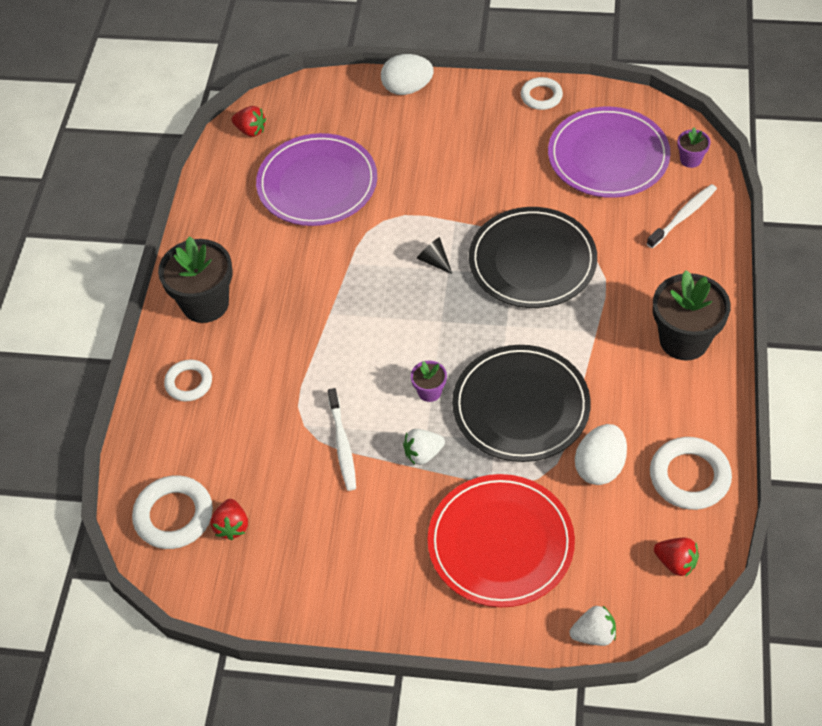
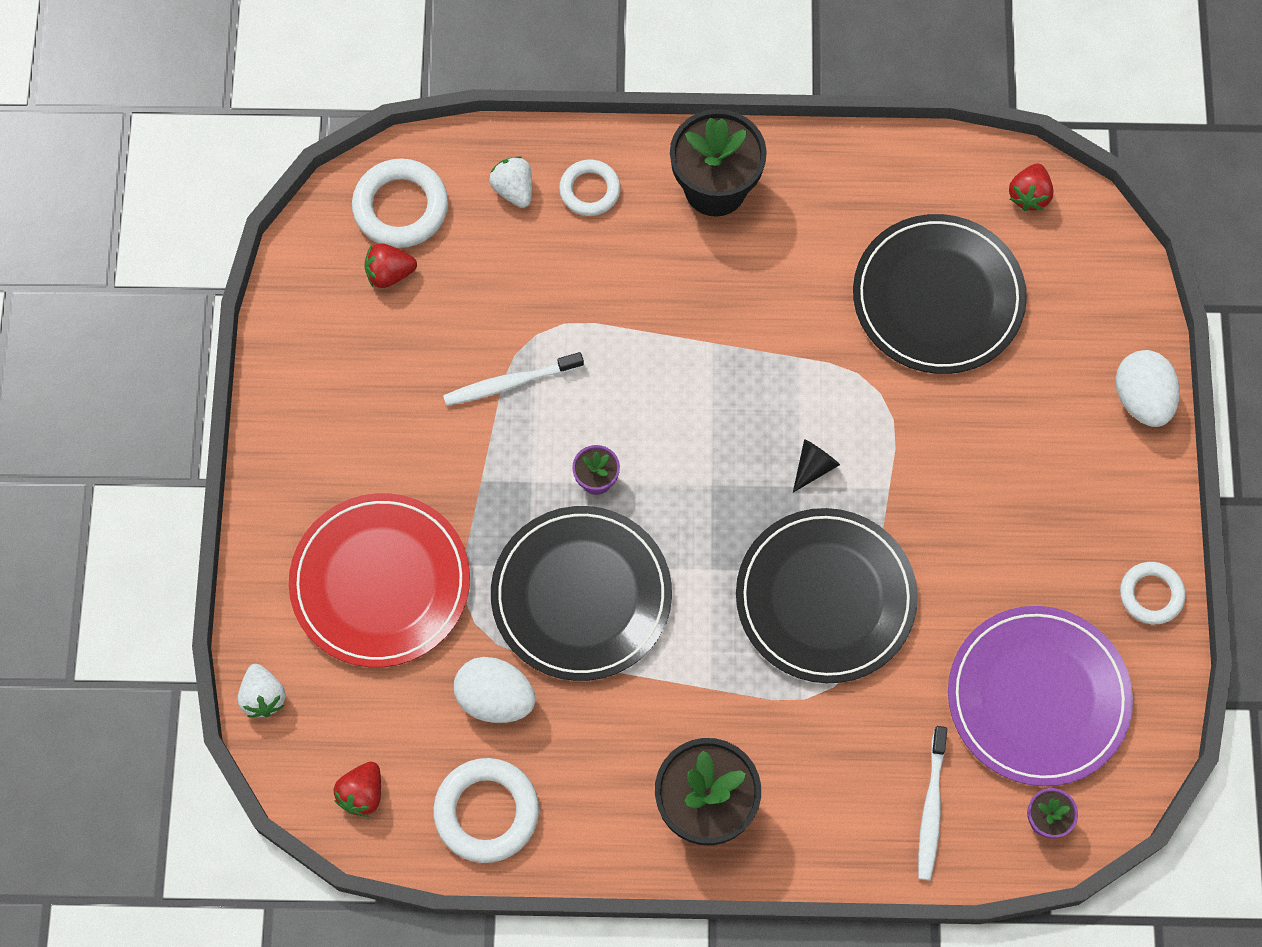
camera: 80 degrees right, 15 degrees up
(317, 183) = (938, 297): purple plate -> black plate
(423, 454) = (502, 480): white strawberry -> white strawberry (514, 189)
(683, 216) = (931, 808): white toothbrush -> white toothbrush turned 60 degrees clockwise

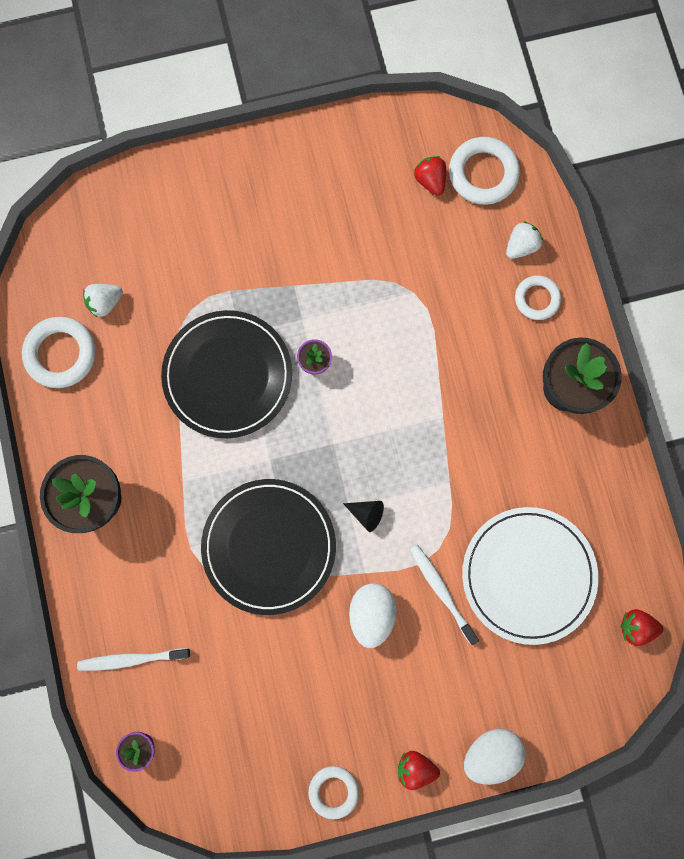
camera: 75 degrees right, 10 degrees up
(263, 697) = (106, 189): white strawberry -> white strawberry (105, 303)
(362, 793) = (55, 271): red strawberry -> red strawberry (415, 767)
(380, 582) = (203, 240): red plate -> none
(495, 698) = (140, 338): white egg -> white egg (371, 613)
(510, 383) = (371, 284): white toothbrush -> white toothbrush (441, 591)
(938, 297) = (528, 575): black plate -> white plate
(1038, 697) = (232, 720): purple plate -> none

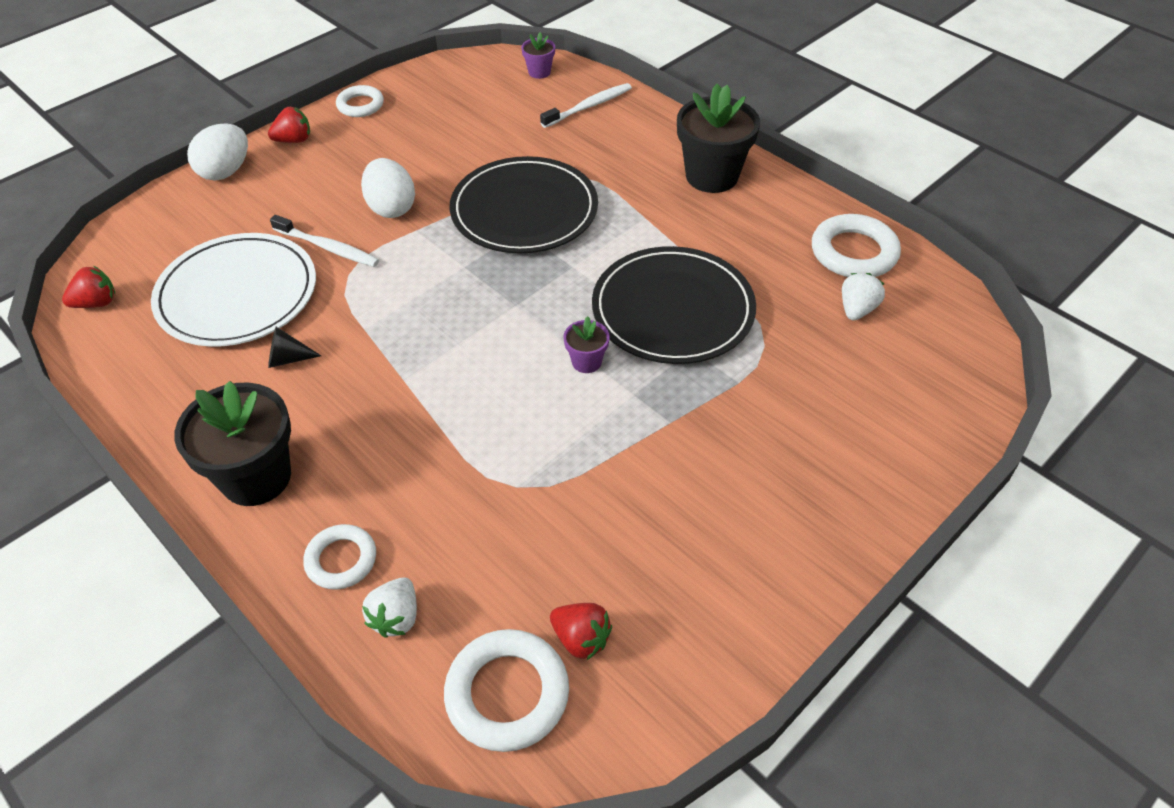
camera: 150 degrees right, 30 degrees down
(366, 514) = (441, 269): black cone -> black cone (288, 359)

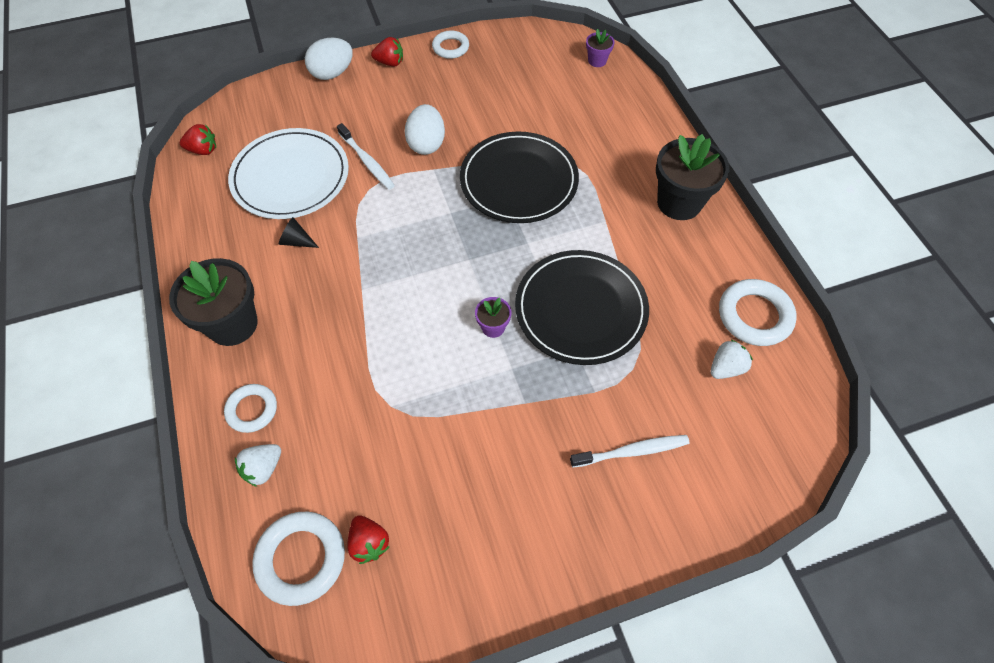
camera: 25 degrees right, 10 degrees up
(589, 106) = (618, 105): white toothbrush -> white toothbrush (632, 451)

